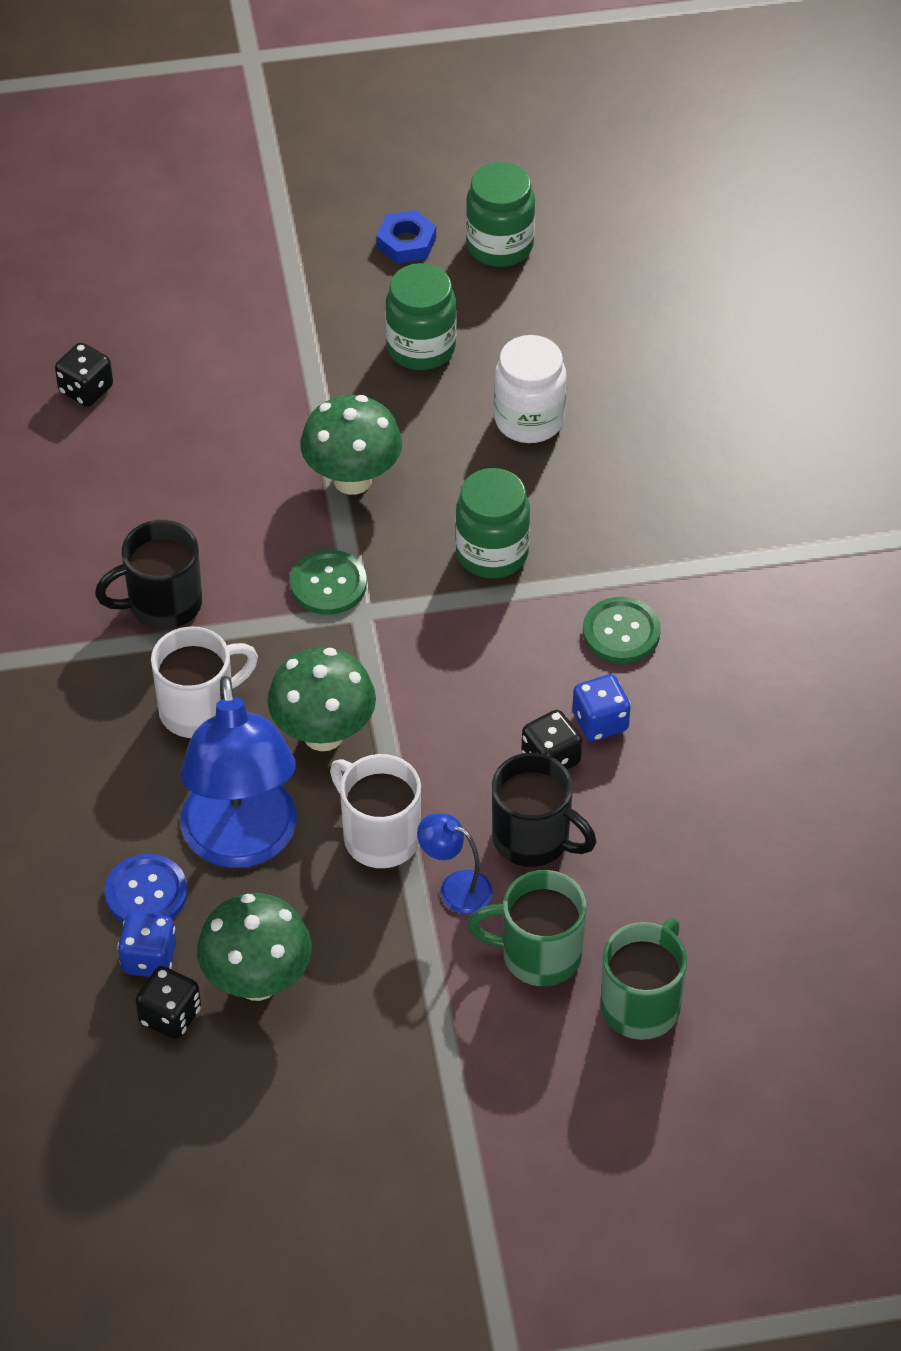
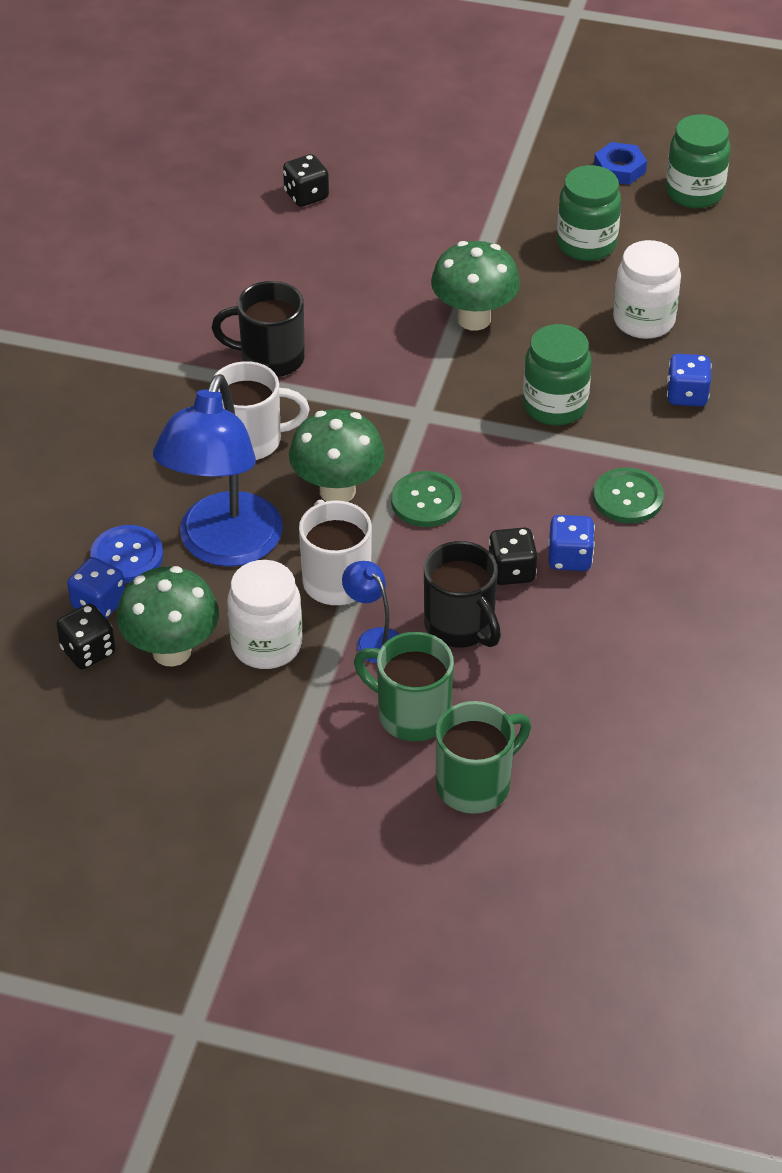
camera: 25 degrees right, 5 degrees down
(328, 584) = (408, 386): green button -> green button (426, 501)
(350, 936) = (266, 645): none -> white jar
(618, 492) = (687, 395): none -> blue dice

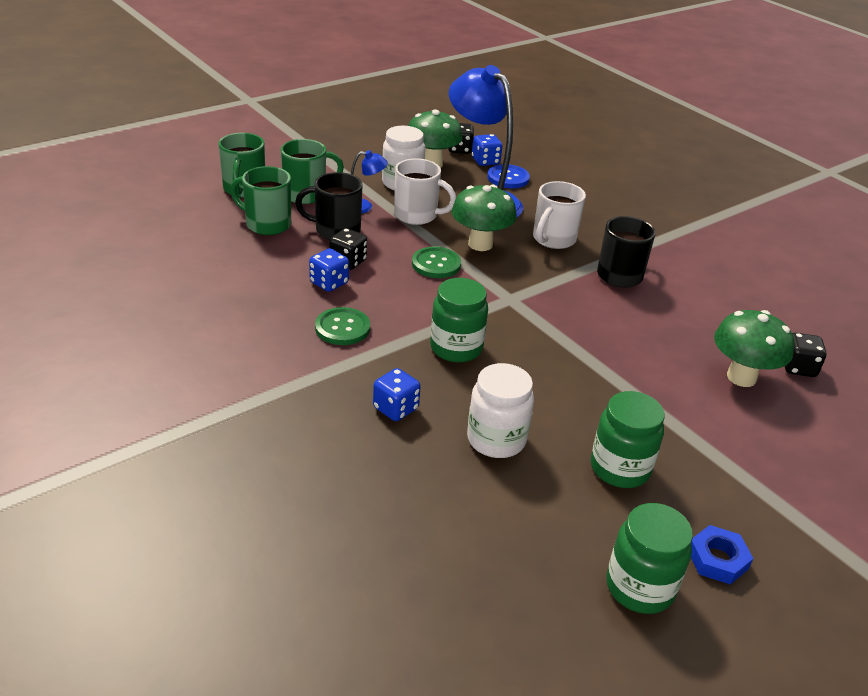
camera: 125 degrees right, 10 degrees down
(474, 319) = (581, 364): green mushroom -> green mushroom (741, 377)
(526, 695) = (267, 224): none -> green mug

